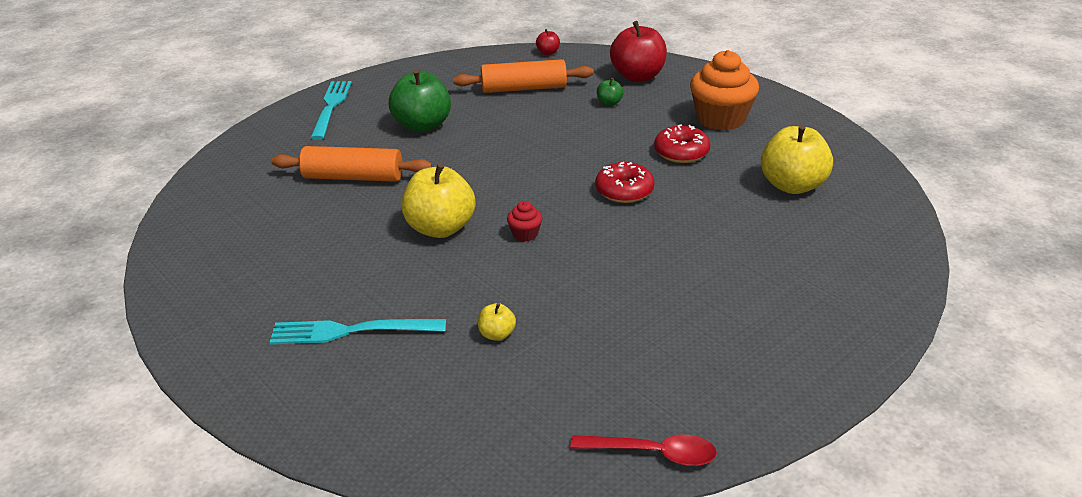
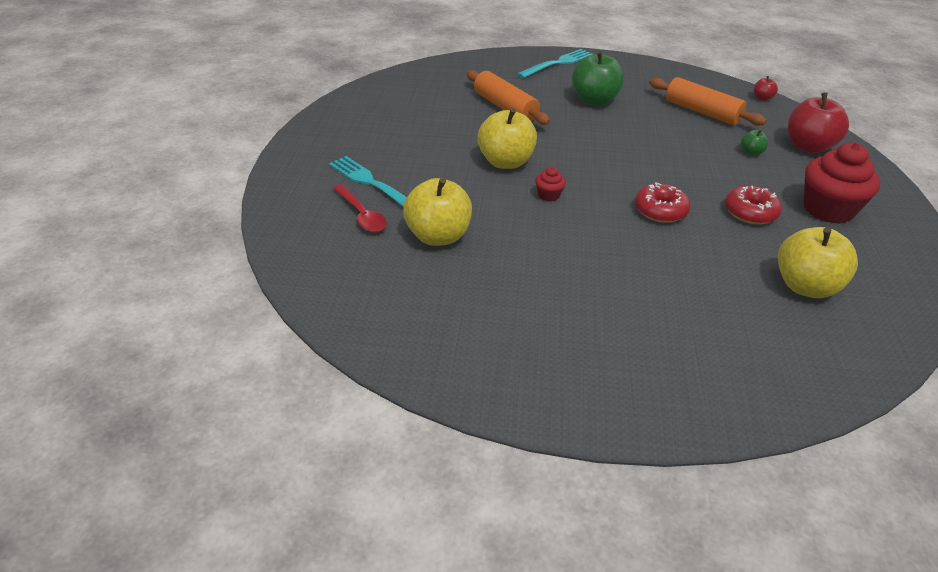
camera: 45 degrees right, 5 degrees up
(497, 334) = (438, 236): yellow apple -> yellow apple, size x2.20
(653, 453) = (408, 360): red spoon -> red spoon (361, 215)
(721, 119) = (828, 209): orange cupcake -> red cupcake

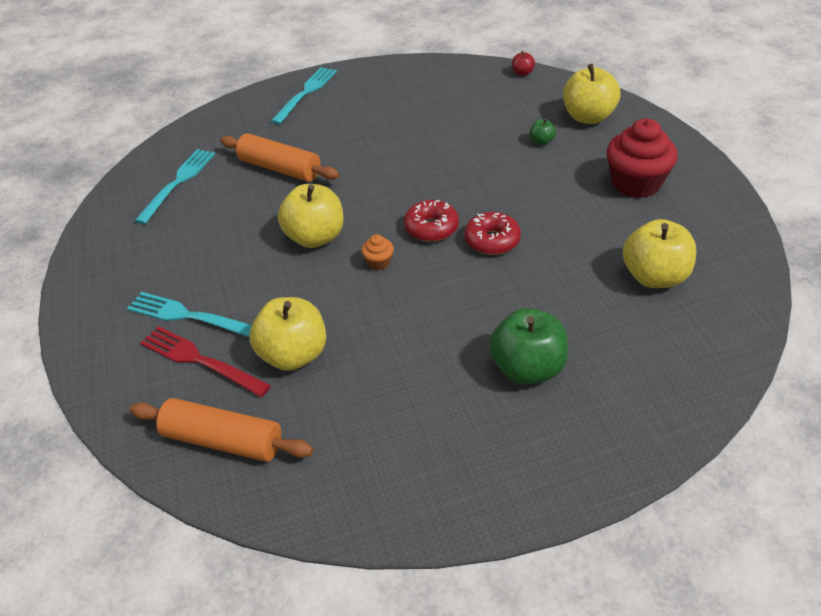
camera: 20 degrees left, 5 degrees up
(361, 215) = (199, 360): red spoon -> red fork
(419, 94) = (178, 182): none -> turquoise fork
(548, 195) = (378, 262): red cupcake -> orange cupcake
(594, 100) = (366, 129): green apple -> green apple (527, 368)
(702, 112) = (475, 108): orange rolling pin -> orange rolling pin (223, 440)
(750, 212) = (572, 212): red donut -> red donut (431, 228)
(808, 147) = (588, 117): red apple -> yellow apple

